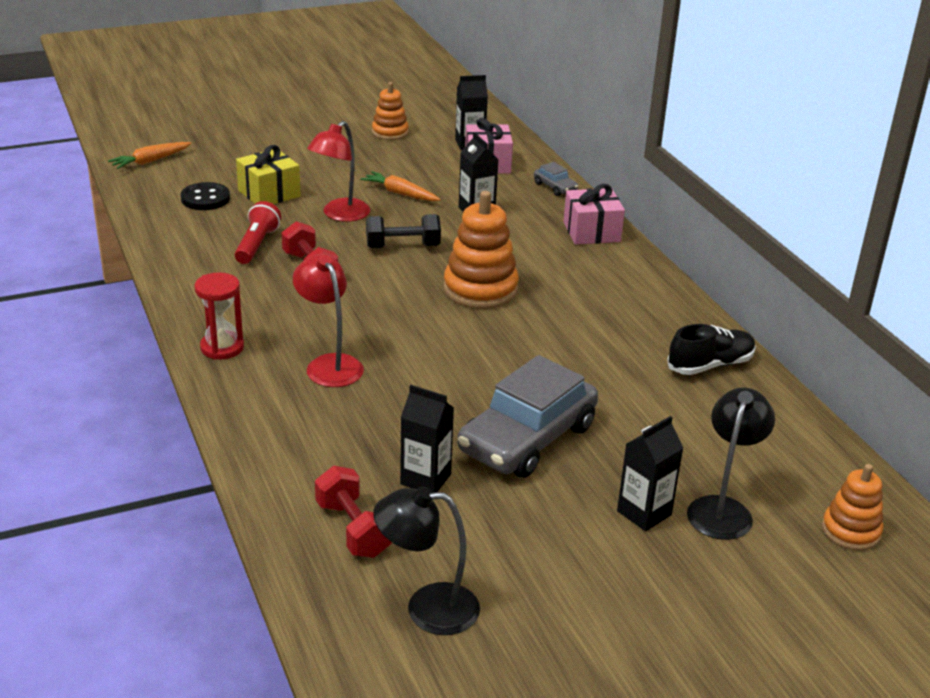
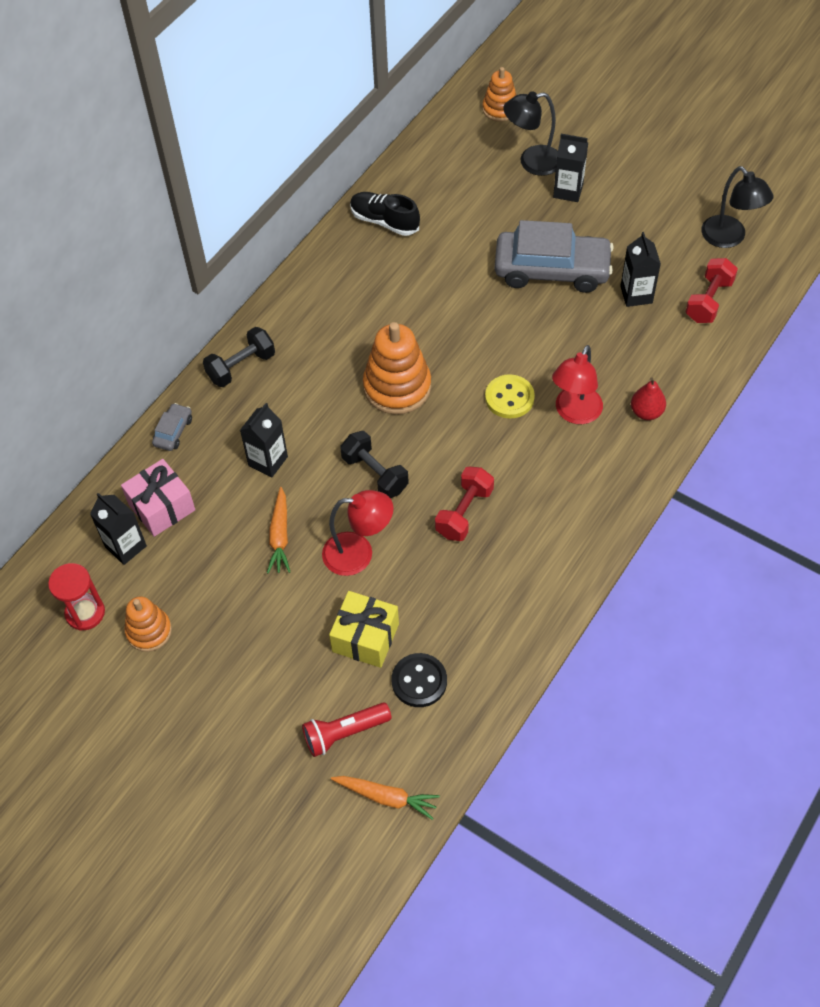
camera: 120 degrees left, 25 degrees up
(222, 347) = (616, 488): red hourglass -> red hourglass (85, 613)
(256, 245) = (462, 576): red flashlight -> red flashlight (344, 733)
(273, 405) = (646, 412): none -> red pear
(394, 338) = (509, 398): none -> yellow button
(591, 232) = (241, 367): pink gift -> black dumbbell

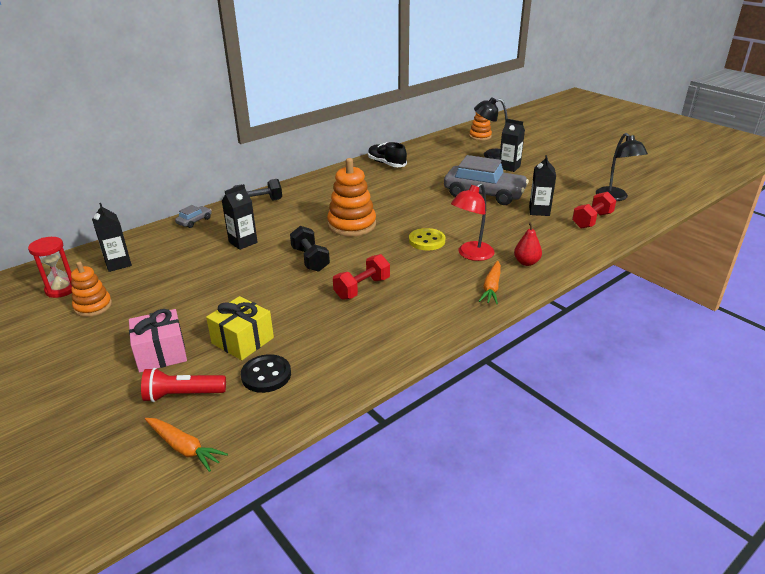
camera: 15 degrees right, 25 degrees down
(161, 507) = (157, 250): pink gift -> pink gift (161, 353)
(280, 536) = (223, 277): orange carrot -> orange carrot (491, 288)
(358, 553) = (271, 295): red lamp -> none

